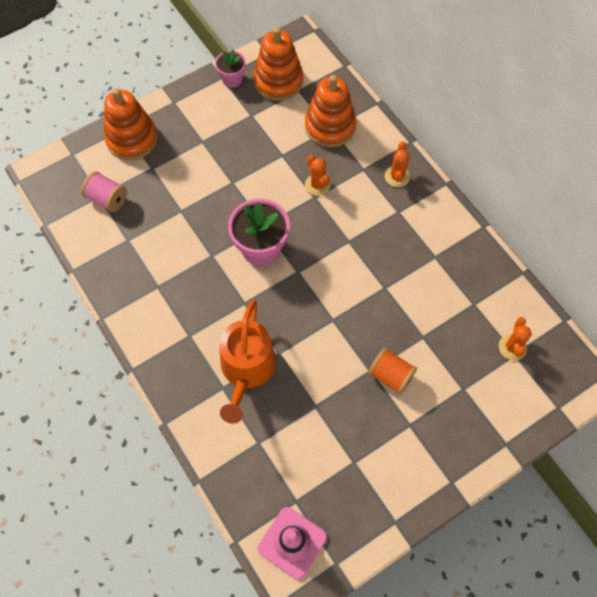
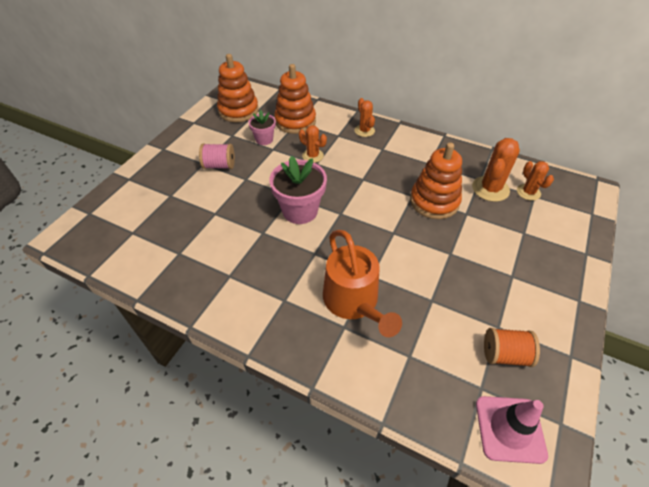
camera: 30 degrees left, 15 degrees down
(107, 199) = (141, 231): pink spool -> pink spool (219, 165)
(132, 139) = (140, 183): orange stacking toy -> orange stacking toy (434, 201)
(232, 79) = (202, 121): pink flower pot -> pink flower pot (264, 139)
(390, 375) = (467, 249): orange spool -> orange spool (505, 354)
(474, 322) = (490, 189): none -> orange cactus

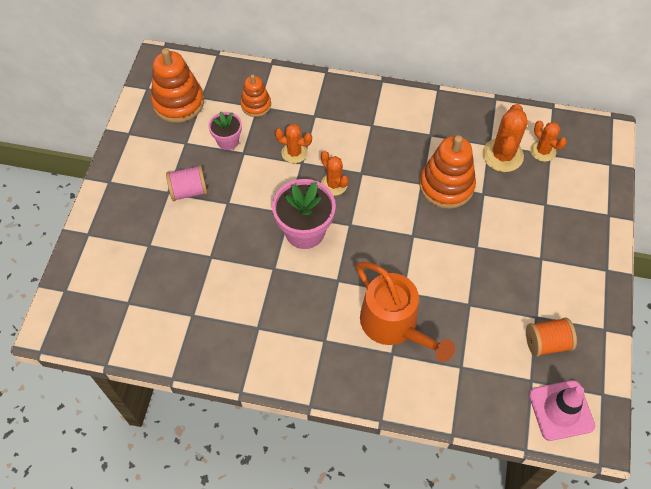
camera: 15 degrees left, 10 degrees up
(295, 121) = (256, 105): orange stacking toy -> orange stacking toy, size x0.59
(364, 131) = (343, 102): orange cactus -> orange cactus (334, 184)

